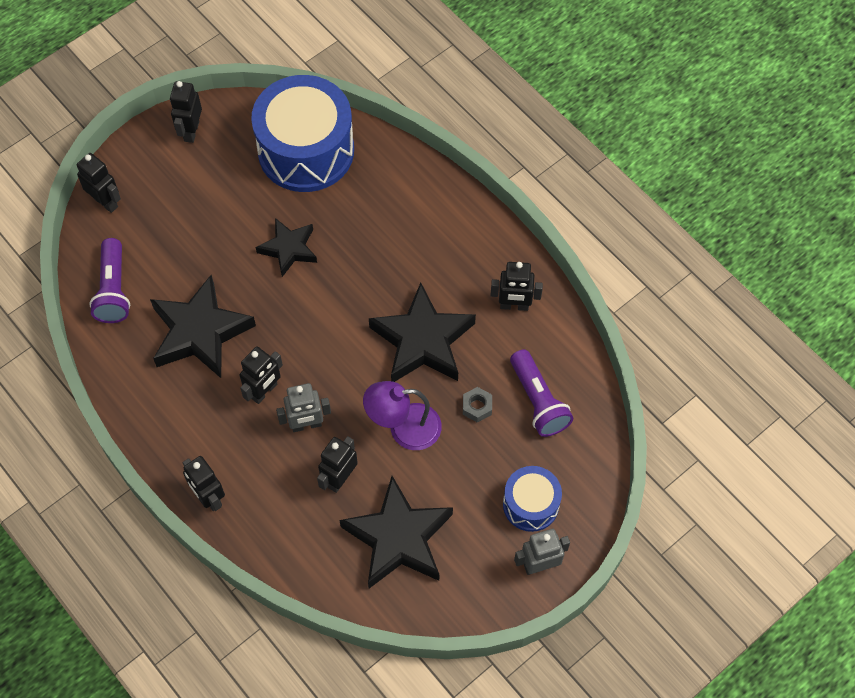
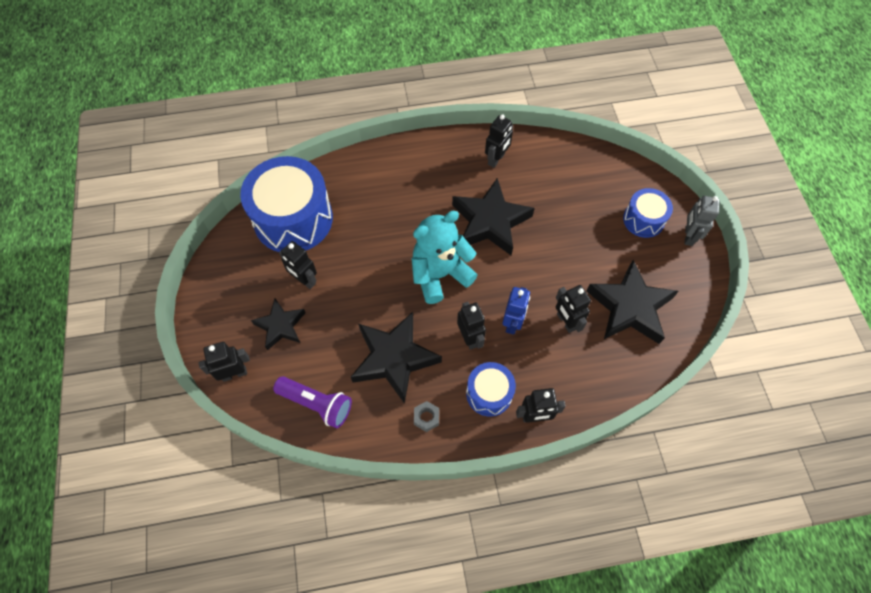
camera: 60 degrees left, 0 degrees up
(191, 131) = (219, 284): black robot -> black robot (304, 280)
(211, 441) = (489, 393): none -> blue drum
(289, 249) = (365, 267): black star -> black star (280, 326)
(306, 425) = (512, 323): grey robot -> blue robot
(323, 325) = (440, 274): none -> turquoise teddy bear
(404, 428) = (549, 264): purple lamp -> none
(477, 407) = (557, 215): grey nut -> grey nut (426, 418)
(538, 401) = (572, 180): purple flashlight -> none

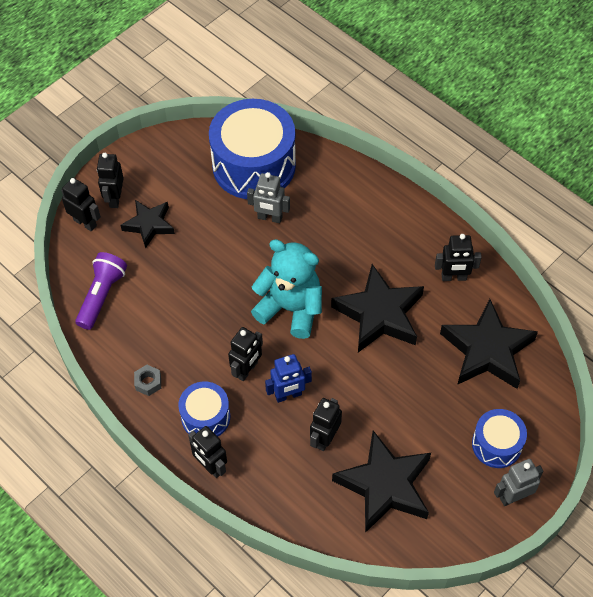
camera: 55 degrees right, 5 degrees down
(304, 280) = (203, 213): black robot -> black robot (115, 198)
(316, 404) = (102, 296): purple flashlight -> purple flashlight turned 150 degrees counterclockwise
(349, 238) = (269, 218): none -> grey robot
(394, 358) = (183, 325): black star -> black star (487, 350)

